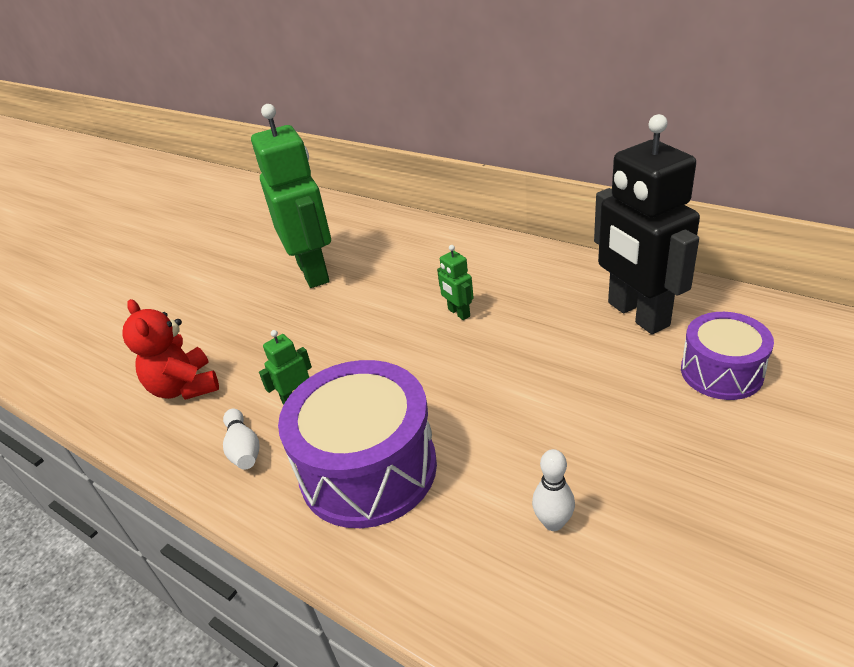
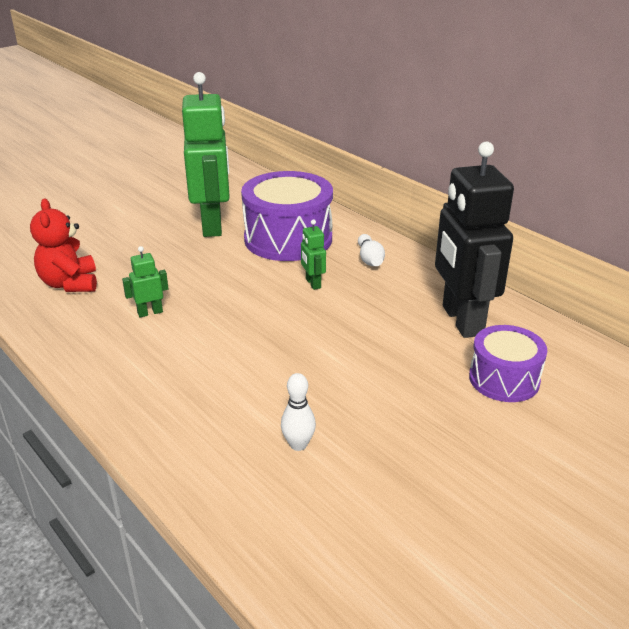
camera: 10 degrees right, 5 degrees down
(243, 449) = (92, 336): white bowling pin -> white bowling pin (370, 259)
(368, 468) = (178, 373): purple drum -> purple drum (288, 239)

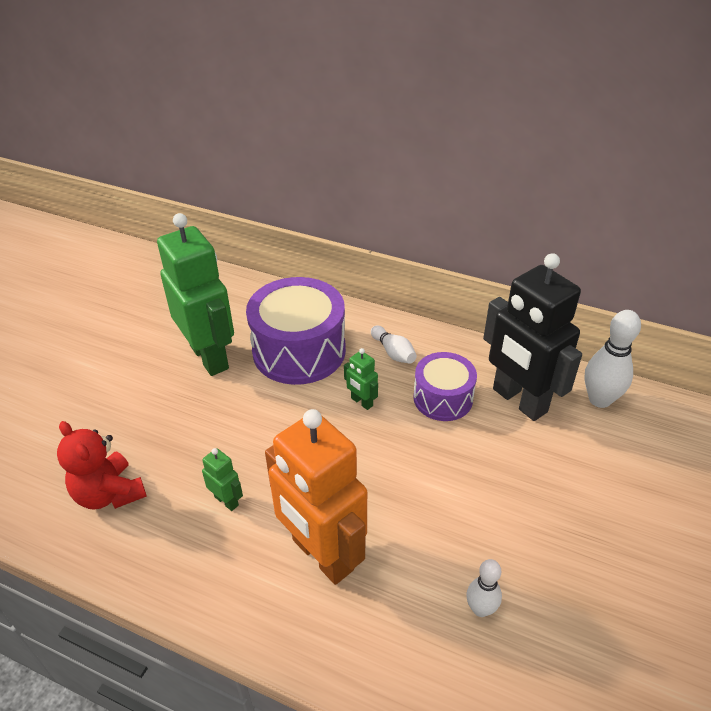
camera: 25 degrees left, 10 degrees up
(150, 312) = (226, 501): green robot -> green robot turned 90 degrees clockwise
(194, 367) = (322, 555): none -> orange robot
(504, 379) = (594, 457): purple drum -> purple drum (443, 398)
(547, 341) = (599, 399): none -> white bowling pin

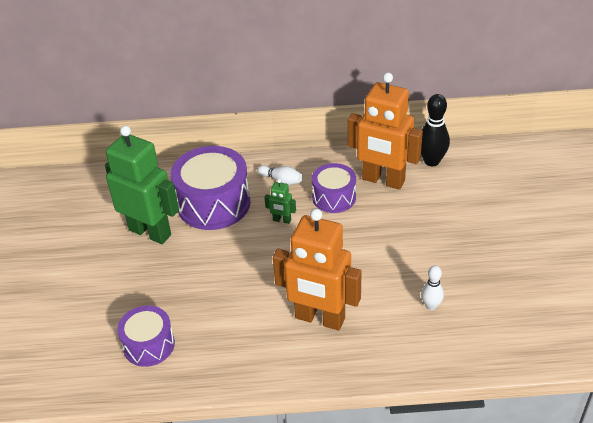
camera: 25 degrees left, 0 degrees up
(109, 493) = (149, 345): red teddy bear -> purple drum
(226, 501) = (235, 315): green robot -> none
(519, 401) = (383, 180): black robot -> orange robot
(599, 399) = (431, 161): white bowling pin -> black bowling pin

